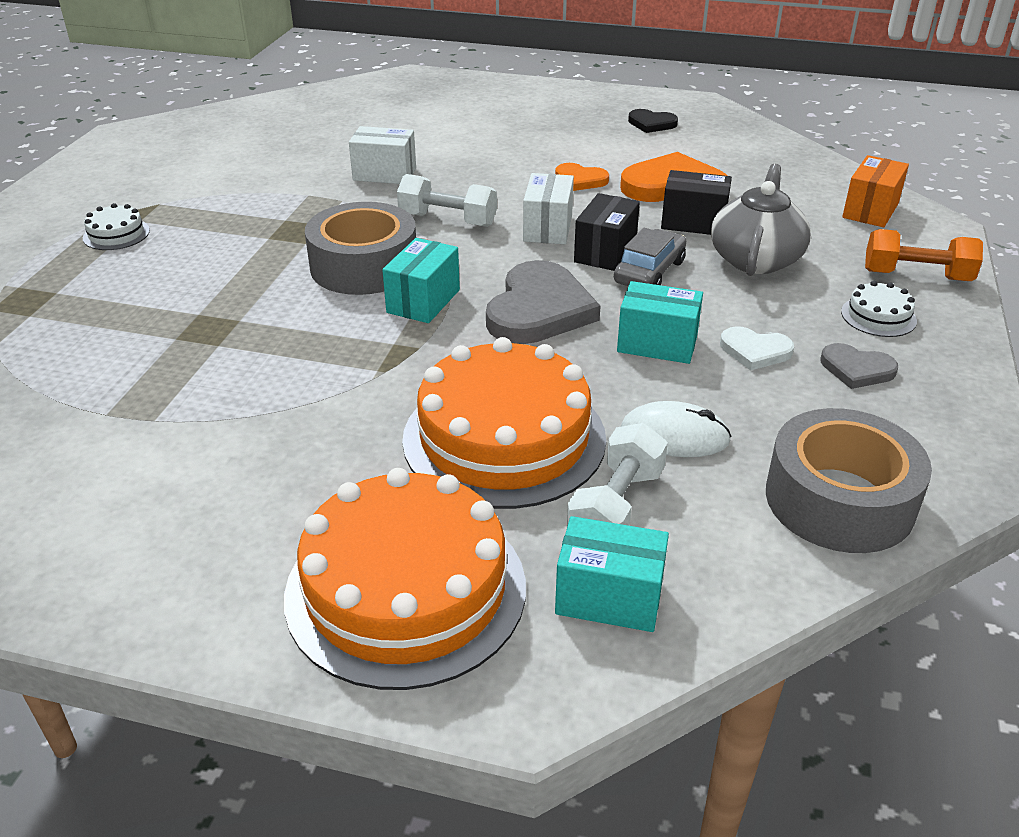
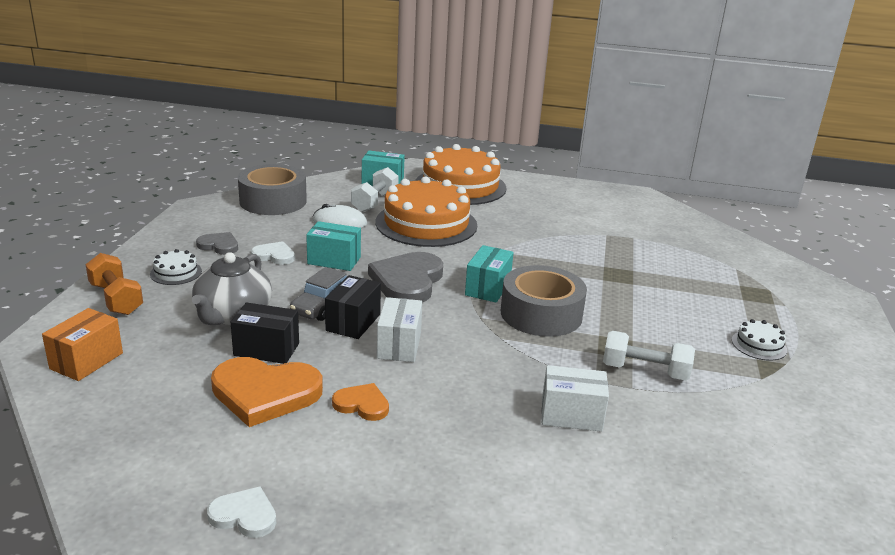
camera: 175 degrees right, 10 degrees down
(448, 220) = (488, 355): white dumbbell -> white dumbbell (644, 371)
(651, 124) = (244, 515): black heart -> white heart
(916, 276) = (116, 299): orange dumbbell -> orange dumbbell turned 45 degrees clockwise

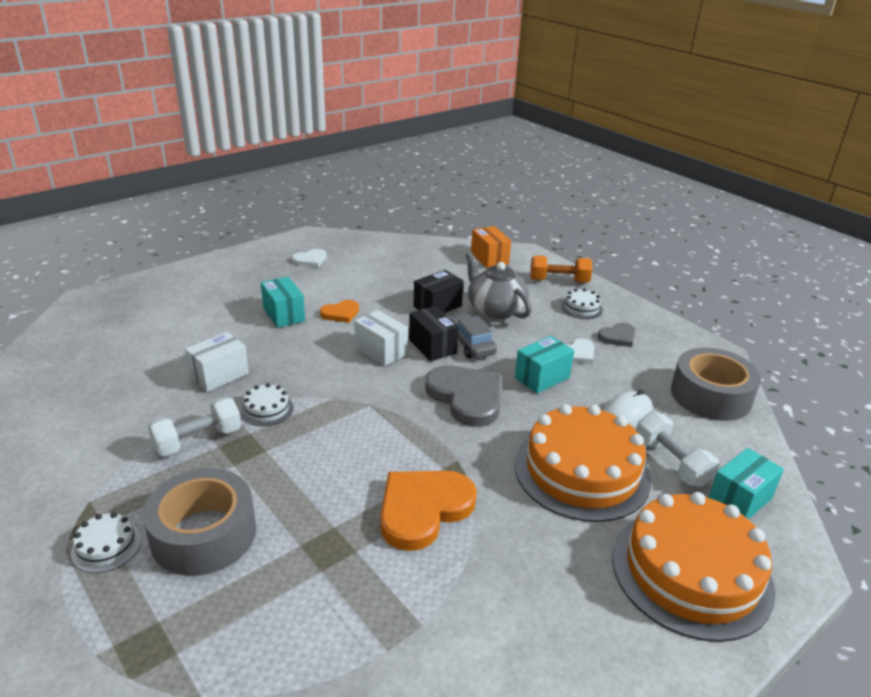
camera: 130 degrees right, 5 degrees up
(265, 393) = (392, 291): orange heart -> orange heart (423, 509)
(488, 288) = (407, 434): turquoise box -> turquoise box (284, 315)
(541, 314) = (333, 439): grey tape -> grey tape (204, 534)
(564, 360) = (267, 409): none -> white cake

